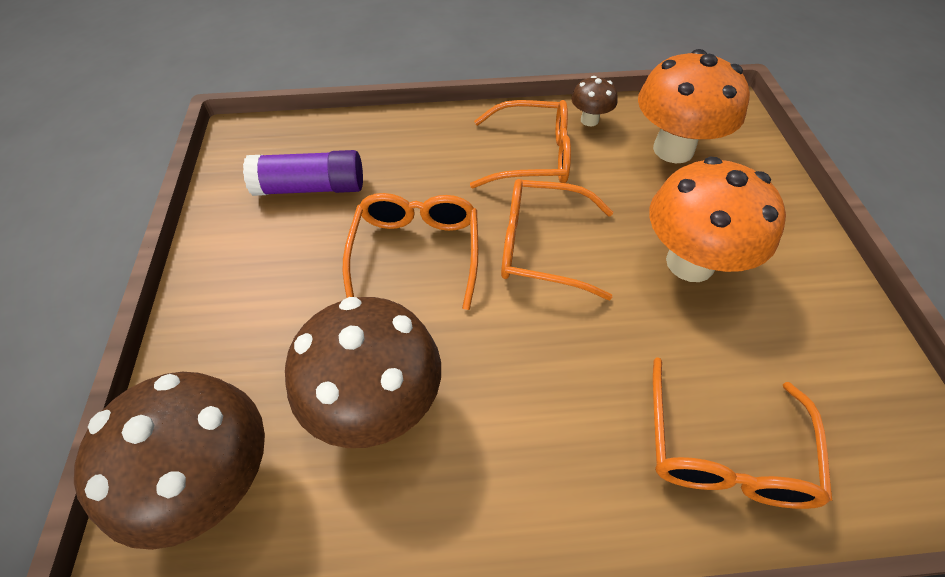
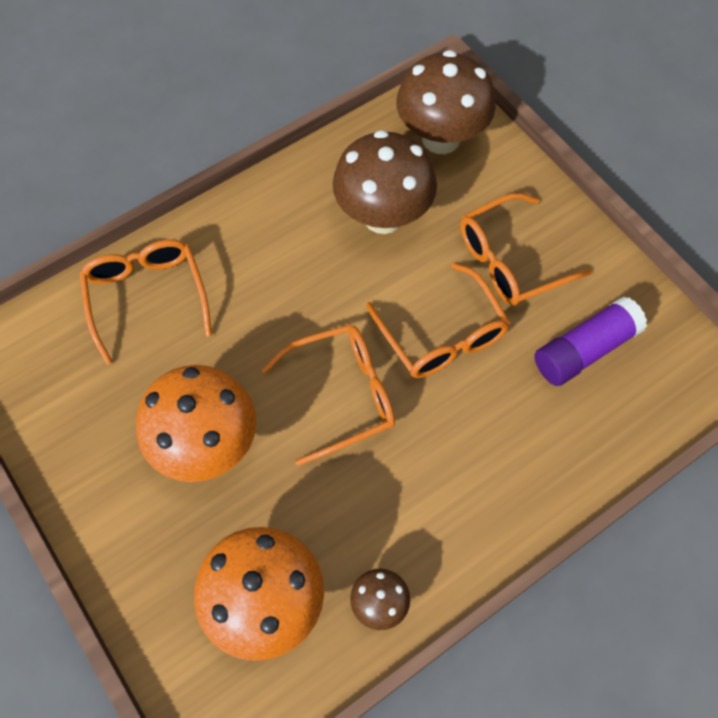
camera: 150 degrees right, 10 degrees up
(532, 156) = (411, 504): orange glasses -> orange glasses (511, 260)

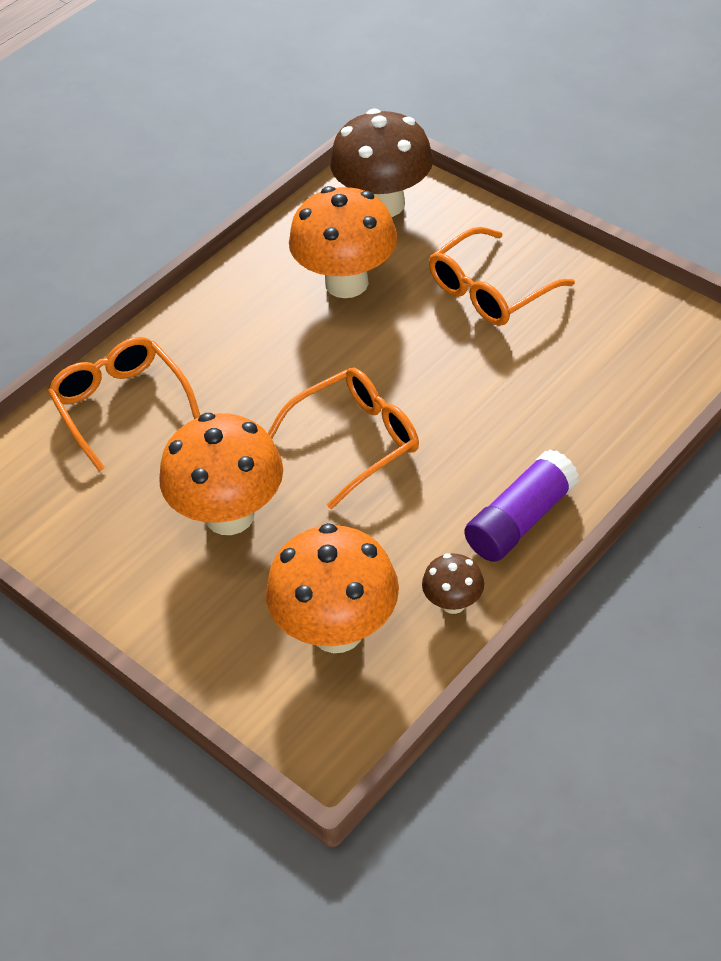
camera: 10 degrees left, 15 degrees down
(383, 216) = (346, 283): brown mushroom -> orange mushroom
(442, 335) = (441, 368): orange glasses -> none
(585, 350) = (589, 348): purple glue stick -> purple glue stick (521, 520)

